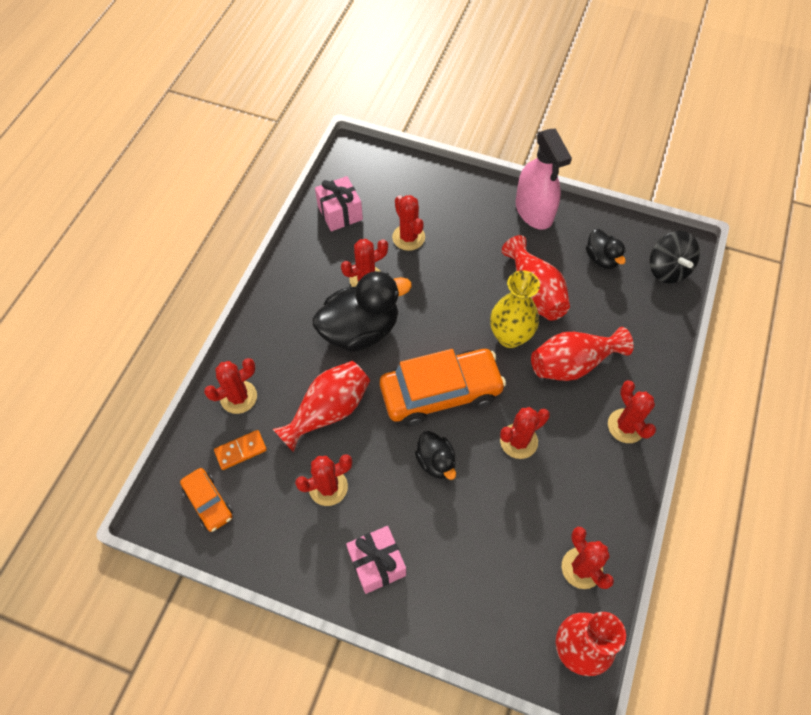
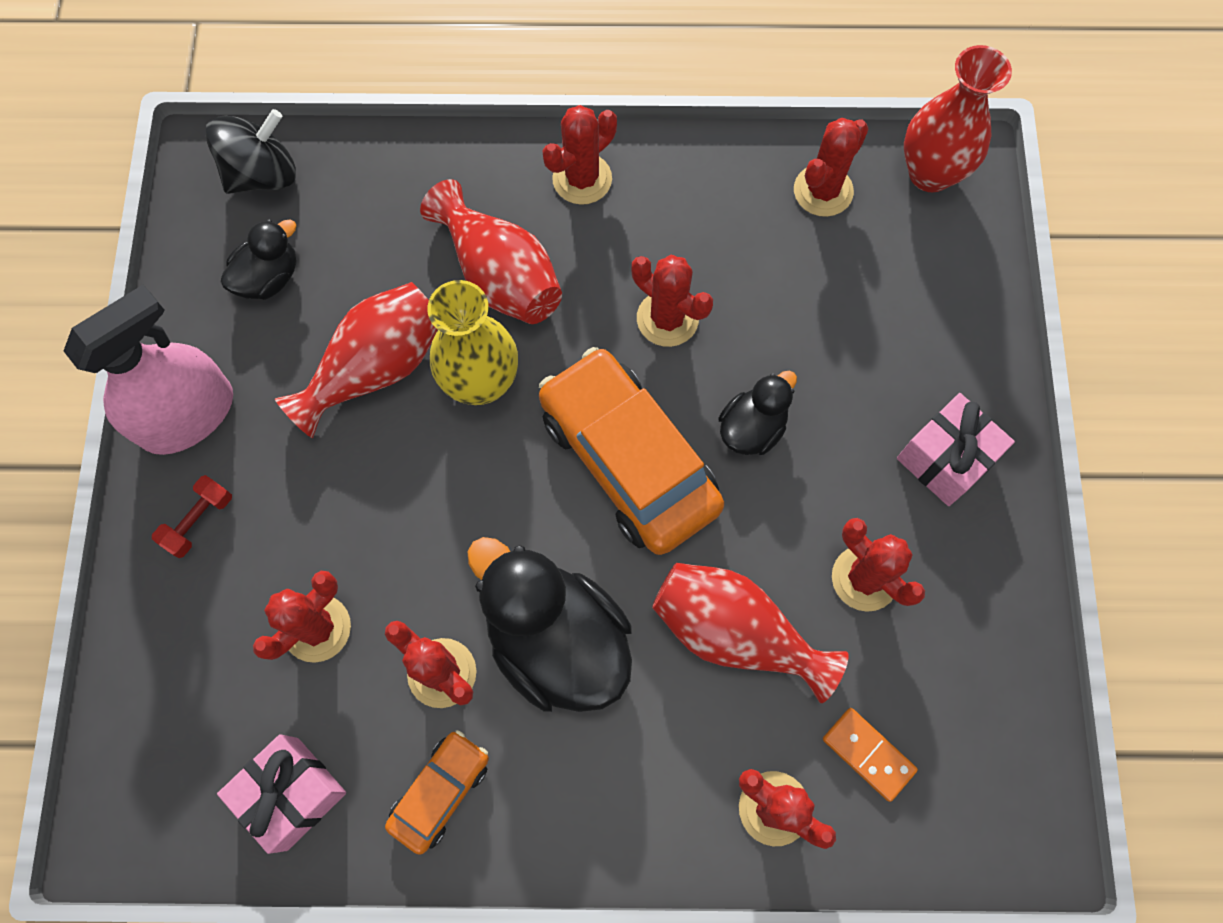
camera: 110 degrees left, 10 degrees up
(208, 502) = (977, 766): orange car -> orange car (440, 792)
(478, 205) = (199, 521): none -> red dumbbell

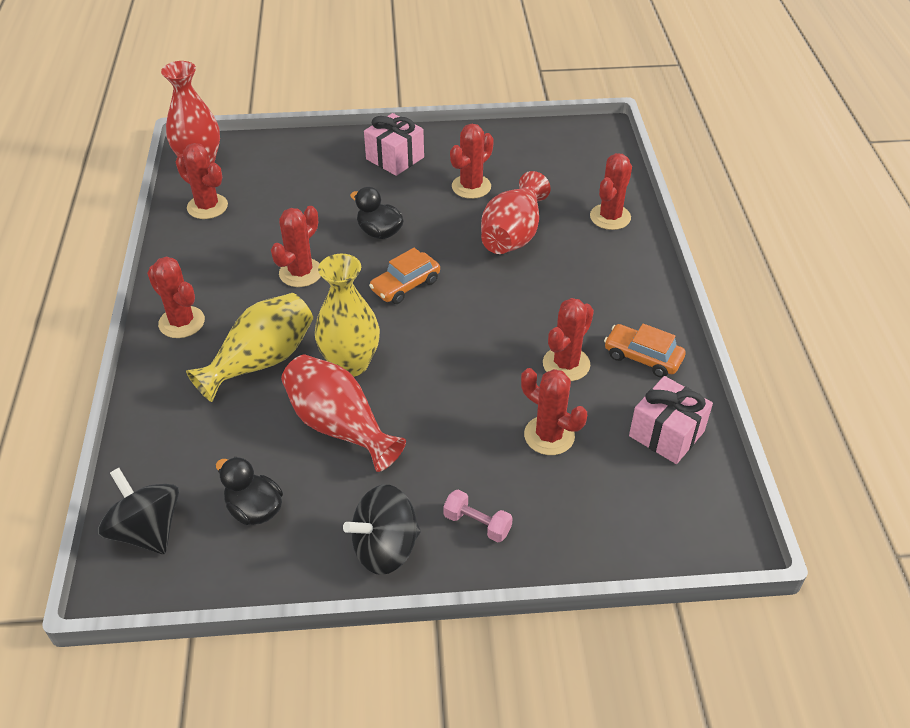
camera: 95 degrees left, 25 degrees down
(188, 415) = (385, 548): pink spray bottle -> black spinning top
(199, 521) = (477, 524): red dumbbell -> pink dumbbell
(499, 275) = (261, 361): red vase -> yellow vase
(556, 640) = (533, 311): black duck -> none
(628, 460) = (405, 285): orange car -> orange car, size x0.51
(868, 754) = (571, 184): orange domino -> none

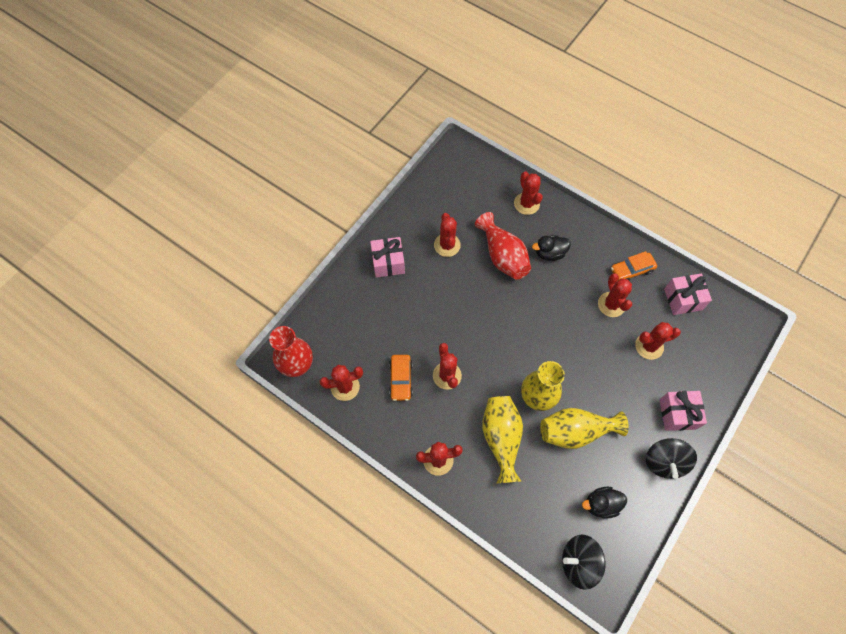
camera: 50 degrees left, 20 degrees up
(339, 426) = (575, 431): red vase -> yellow vase
(379, 232) = (446, 315): black duck -> black duck (549, 253)
(405, 285) = (499, 333): orange car -> orange car (401, 379)
(477, 524) = (677, 414): pink dumbbell -> pink gift

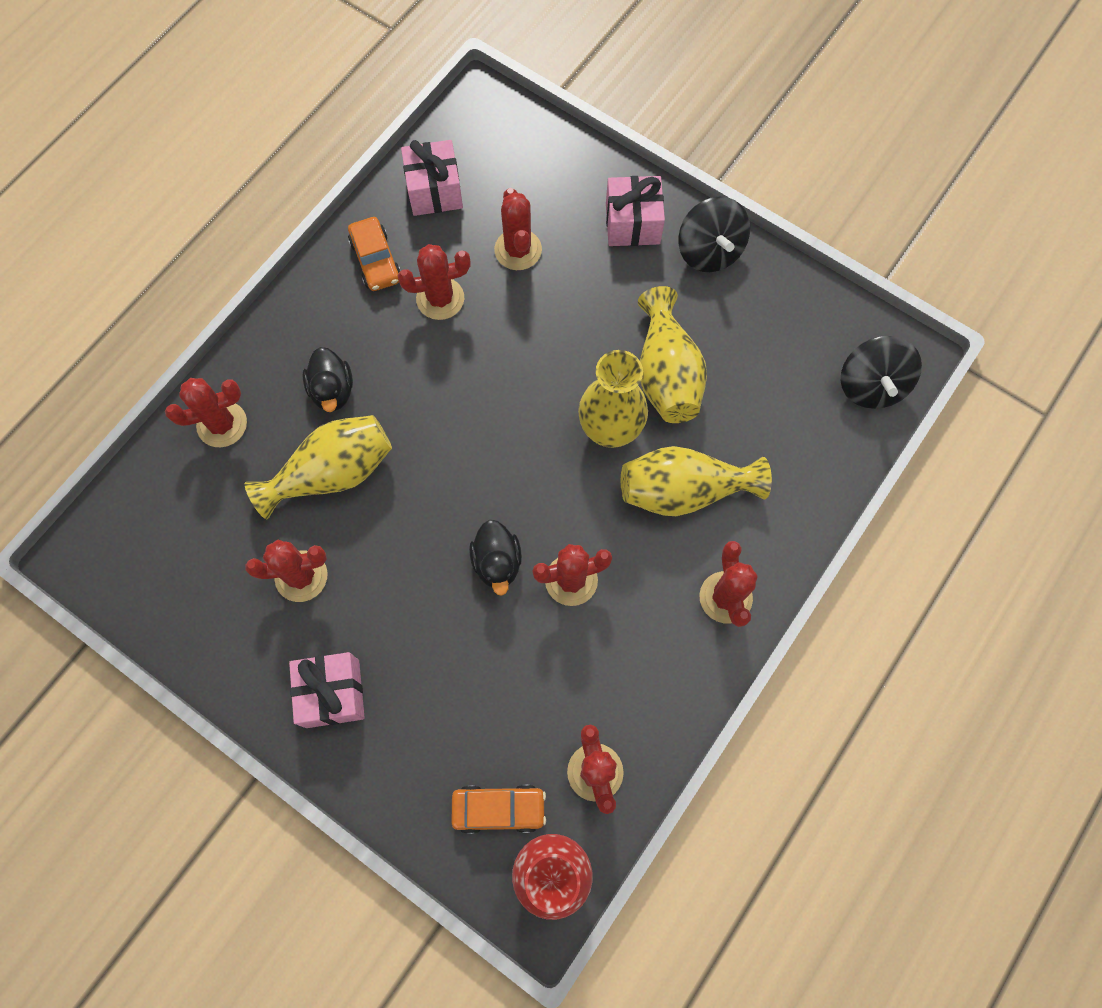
camera: 90 degrees left, 5 degrees up
(401, 379) = (579, 664): orange car -> orange car (499, 809)
(502, 256) = (332, 473): red vase -> yellow vase
(601, 504) = (781, 346): black duck -> black duck (497, 562)
(664, 462) = (709, 251): black spinning top -> black spinning top turned 60 degrees clockwise

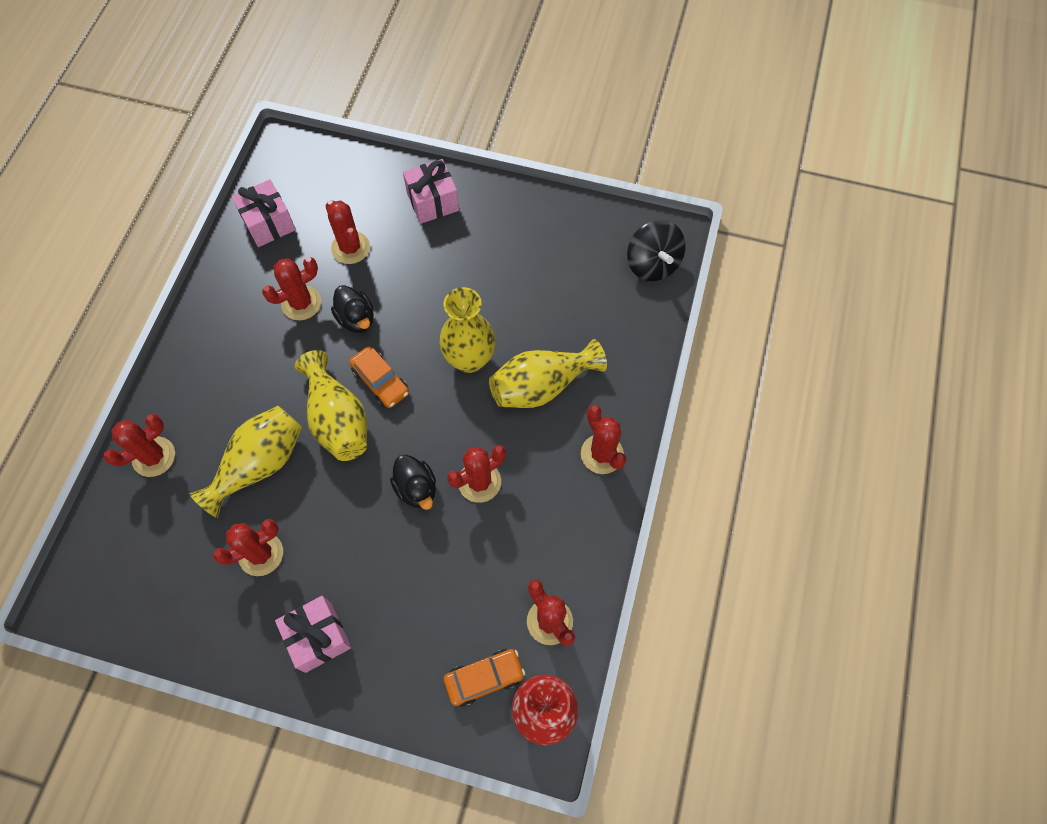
camera: 20 degrees left, 5 degrees down
(332, 390) = (237, 401): black duck -> black duck (356, 319)
(376, 260) = (239, 290): orange car -> orange car (380, 381)
(666, 373) = (498, 303): yellow vase -> yellow vase (338, 419)
(709, 251) = (498, 204): black spinning top -> none

